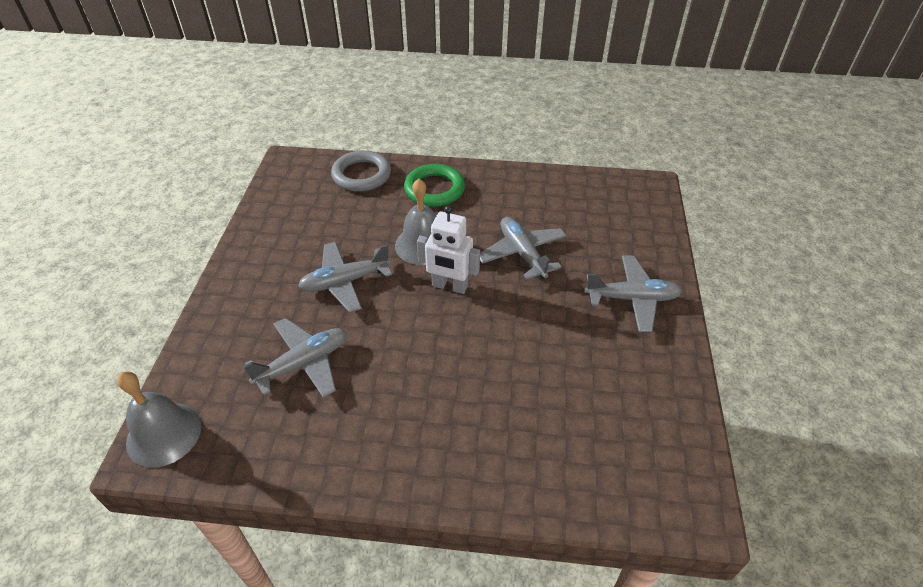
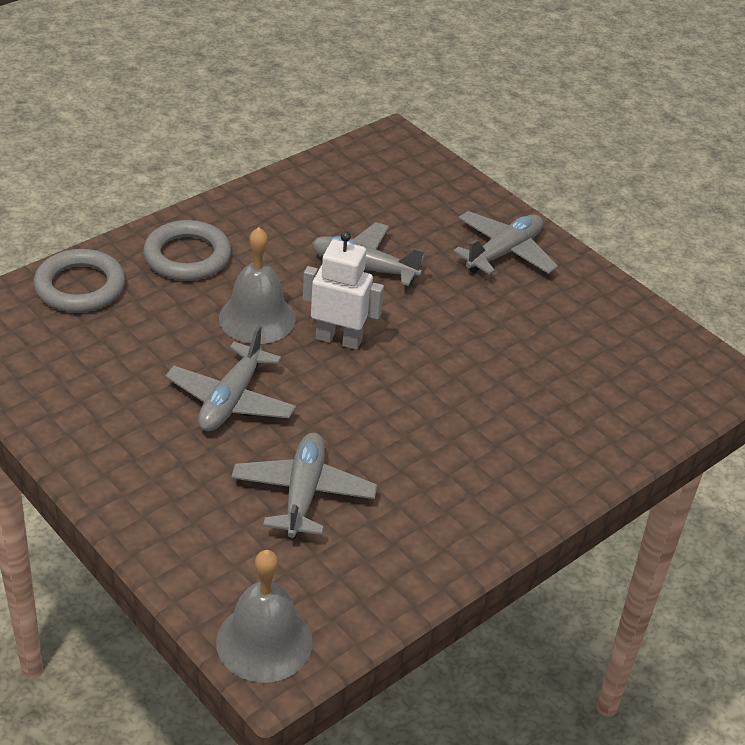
camera: 50 degrees left, 5 degrees down
(434, 189) = (187, 256): green ring -> grey ring
(449, 286) = (338, 339): white robot -> white robot turned 135 degrees counterclockwise

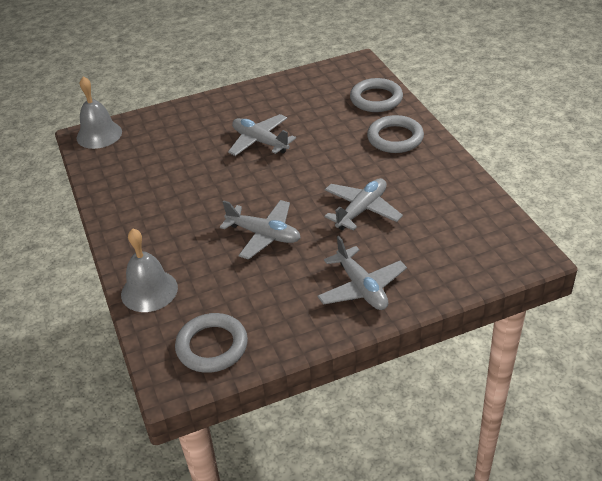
camera: 115 degrees right, 0 degrees up
(257, 318) = (326, 158): grey bell -> grey bell (149, 291)
(303, 493) = (179, 157): grey plane -> grey plane (264, 235)
(338, 339) = (294, 188): white robot -> none
(660, 356) = (212, 346): none -> grey ring

